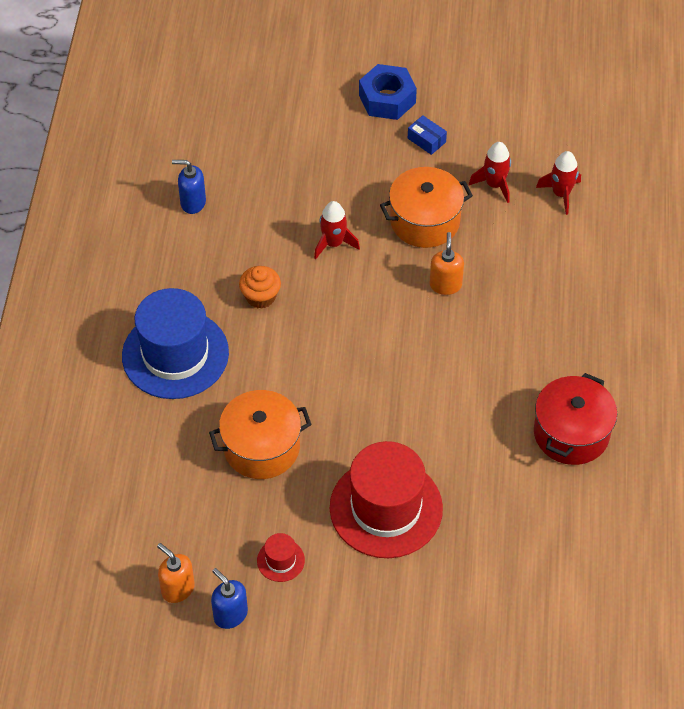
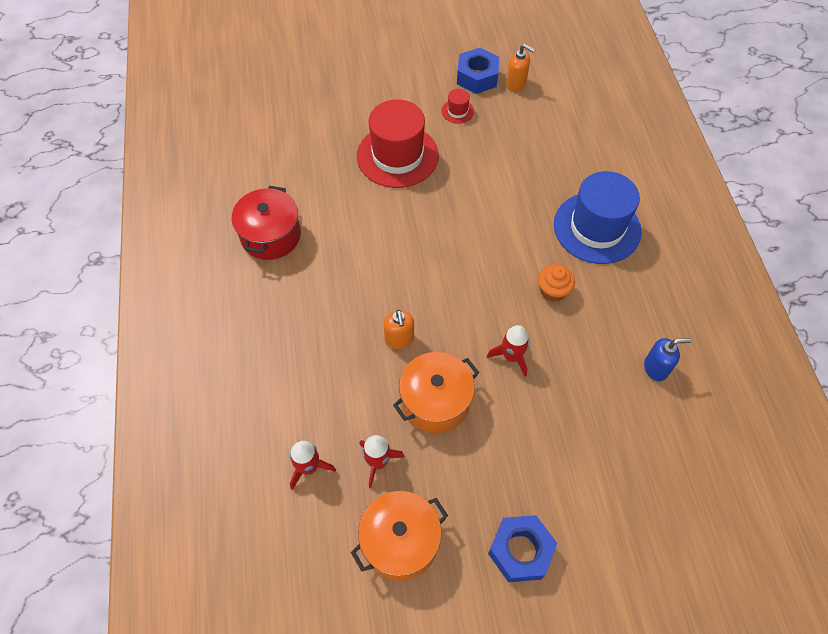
camera: 165 degrees right, 5 degrees up
(230, 614) = (477, 77): blue soap dispenser -> blue nut
(261, 447) = (500, 176): orange pot -> orange pot (400, 541)
(426, 140) = (461, 503): blue box -> none

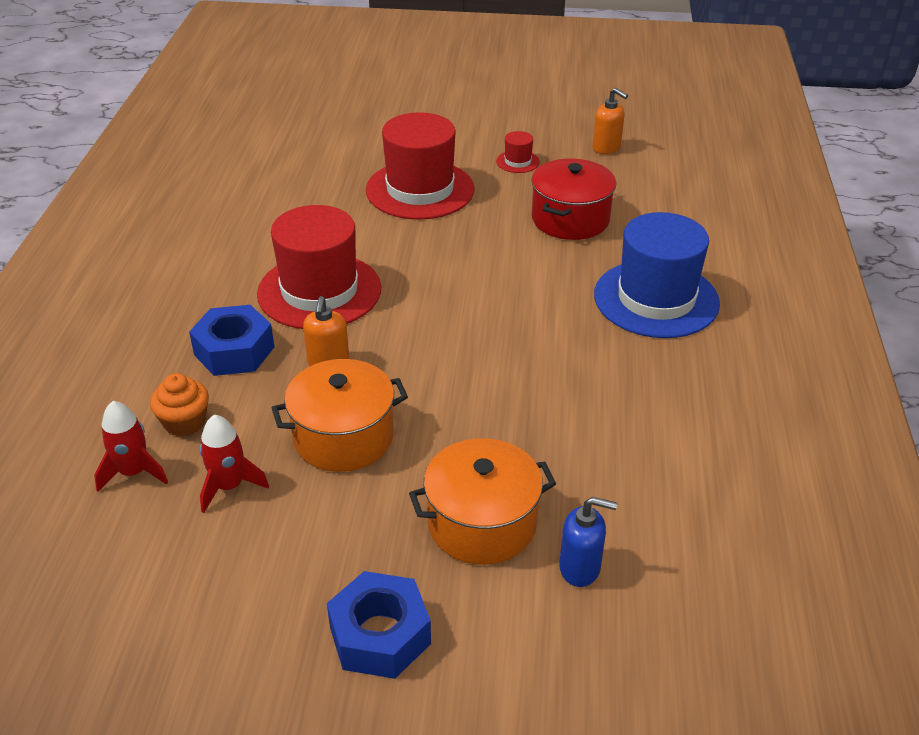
camera: 15 degrees right, 20 degrees down
(271, 235) = (221, 236): red pot -> red pot (570, 219)
(365, 273) = (319, 291): none -> red hat
(400, 541) = (211, 583): orange pot -> orange pot (482, 523)
(477, 77) = (558, 135): blue nut -> blue nut (234, 351)
(511, 356) = (473, 410): red rocket -> none
(553, 291) = (565, 352): orange cupcake -> orange cupcake (184, 422)
(656, 368) = (682, 463): blue soap dispenser -> blue soap dispenser (580, 568)

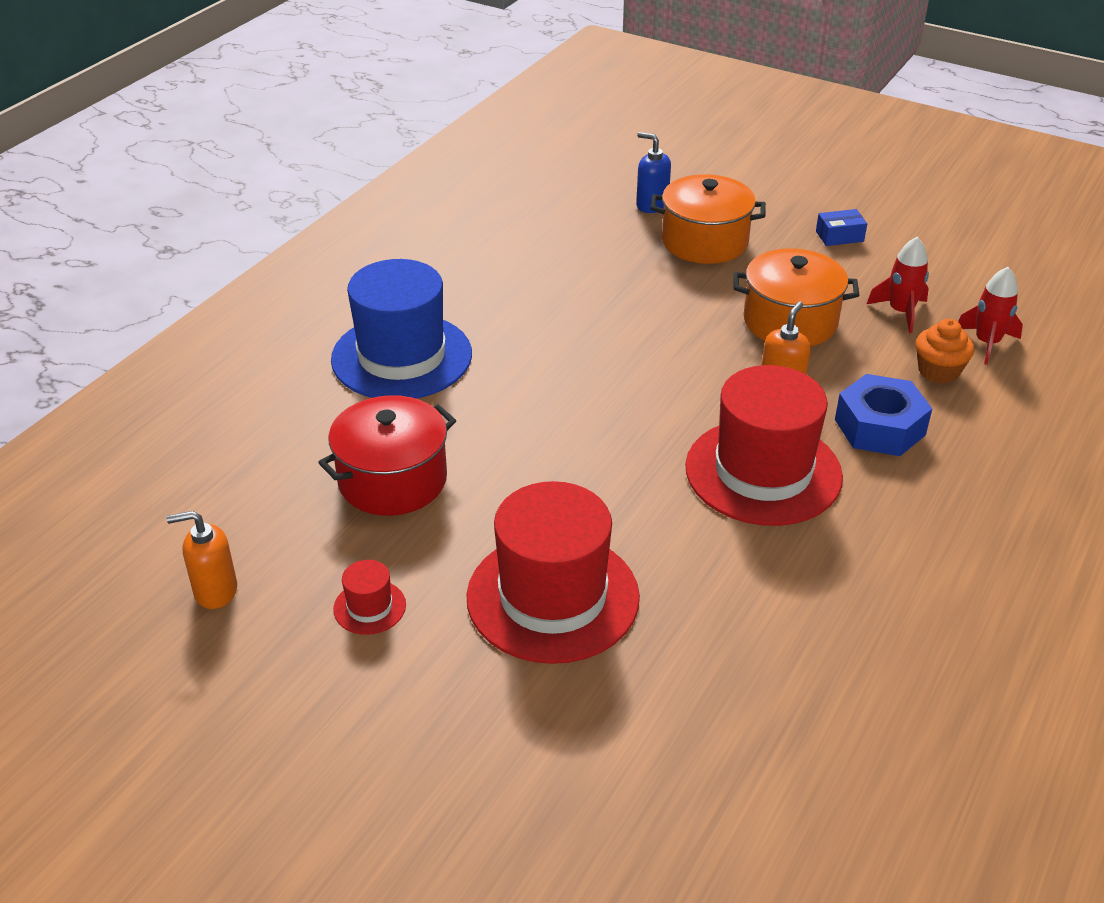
camera: 155 degrees left, 0 degrees up
(323, 591) = (839, 236): none -> blue box
(379, 635) = (807, 209): blue nut -> none
(606, 148) = (215, 591): orange soap dispenser -> orange soap dispenser turned 75 degrees counterclockwise

